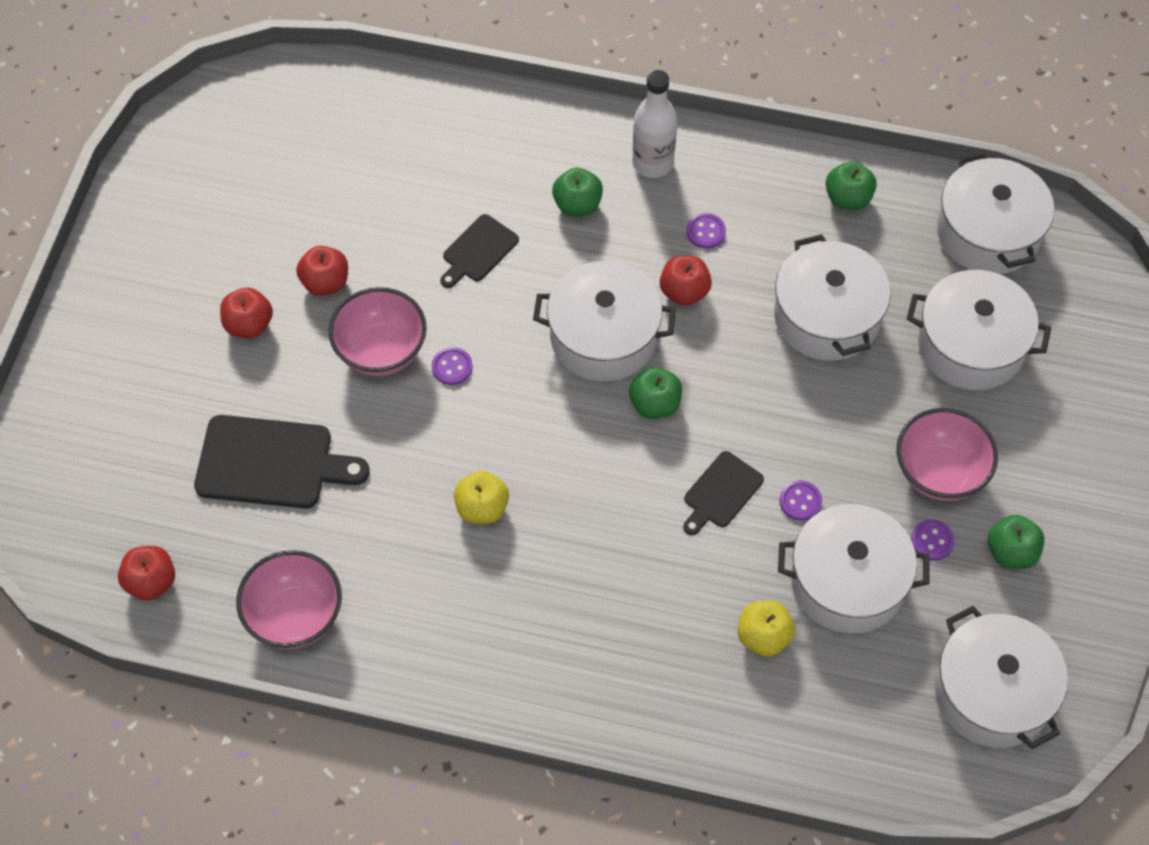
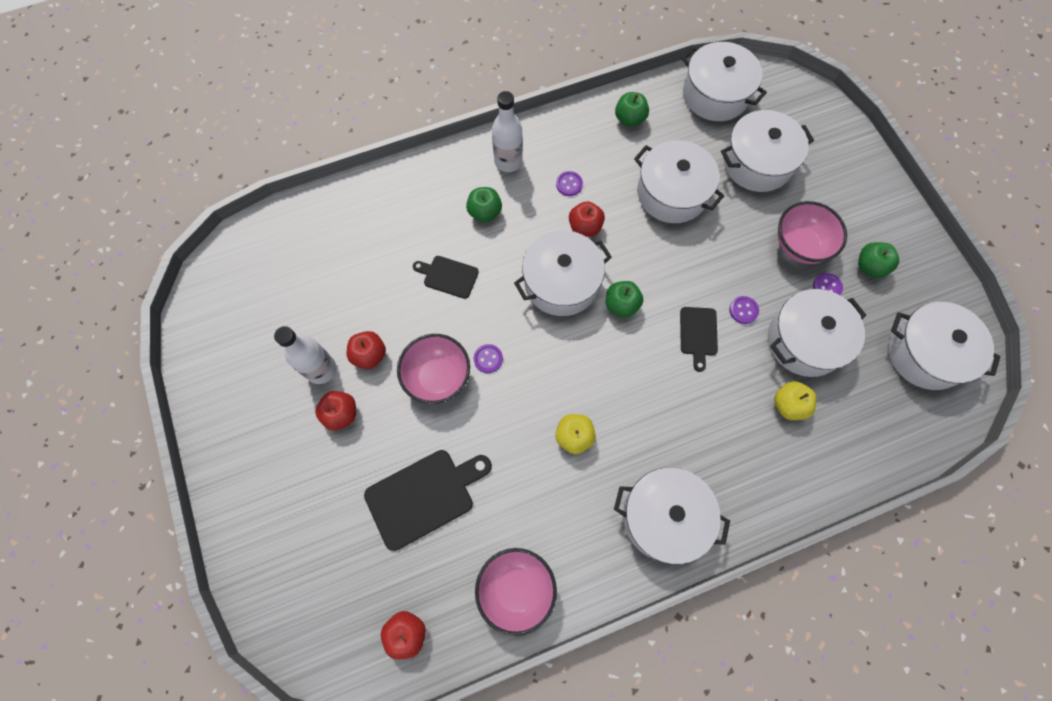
camera: 35 degrees left, 10 degrees up
(262, 266) = (321, 369): none -> white bottle
(478, 251) = (448, 276): black cutting board -> black cutting board turned 105 degrees clockwise
(514, 655) = (664, 517): none -> white pot

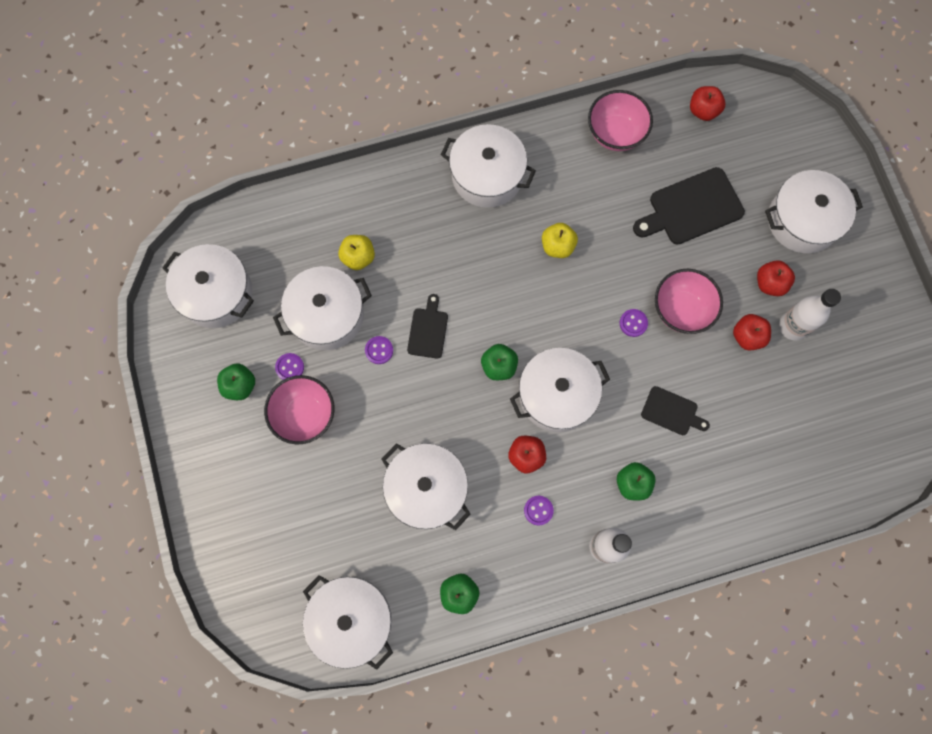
camera: 175 degrees left, 5 degrees up
(757, 163) = (324, 520): white pot -> white pot (802, 220)

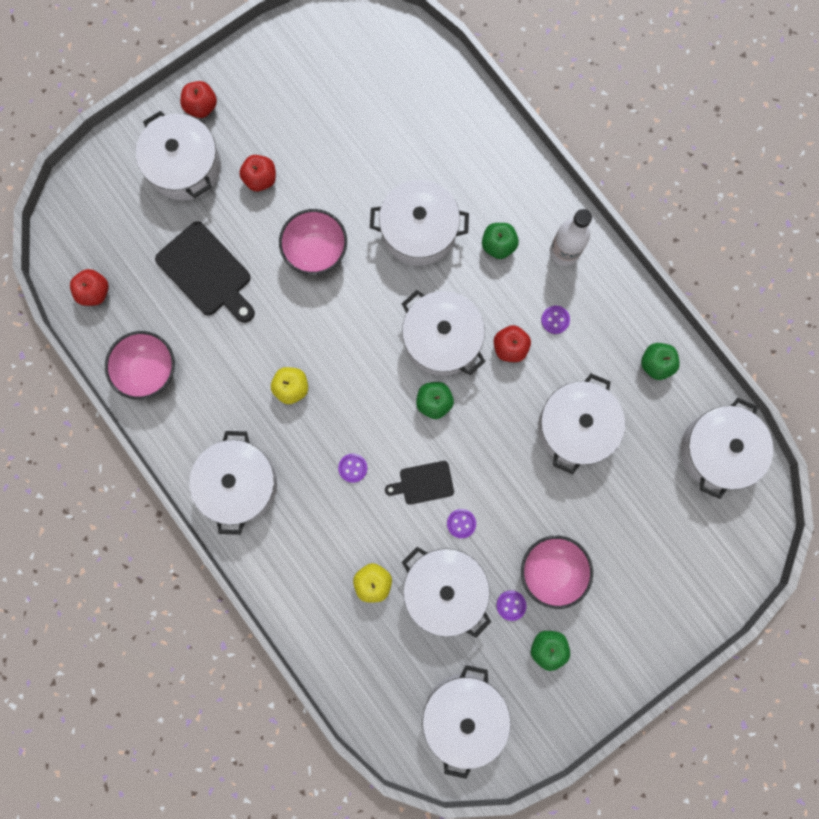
camera: 110 degrees left, 5 degrees up
(633, 323) = (345, 291): purple button -> purple button (353, 468)
(672, 412) = (419, 231): black cutting board -> white pot
(747, 336) = (321, 185): red apple -> red apple (201, 107)
(793, 326) = (296, 147): white bottle -> none

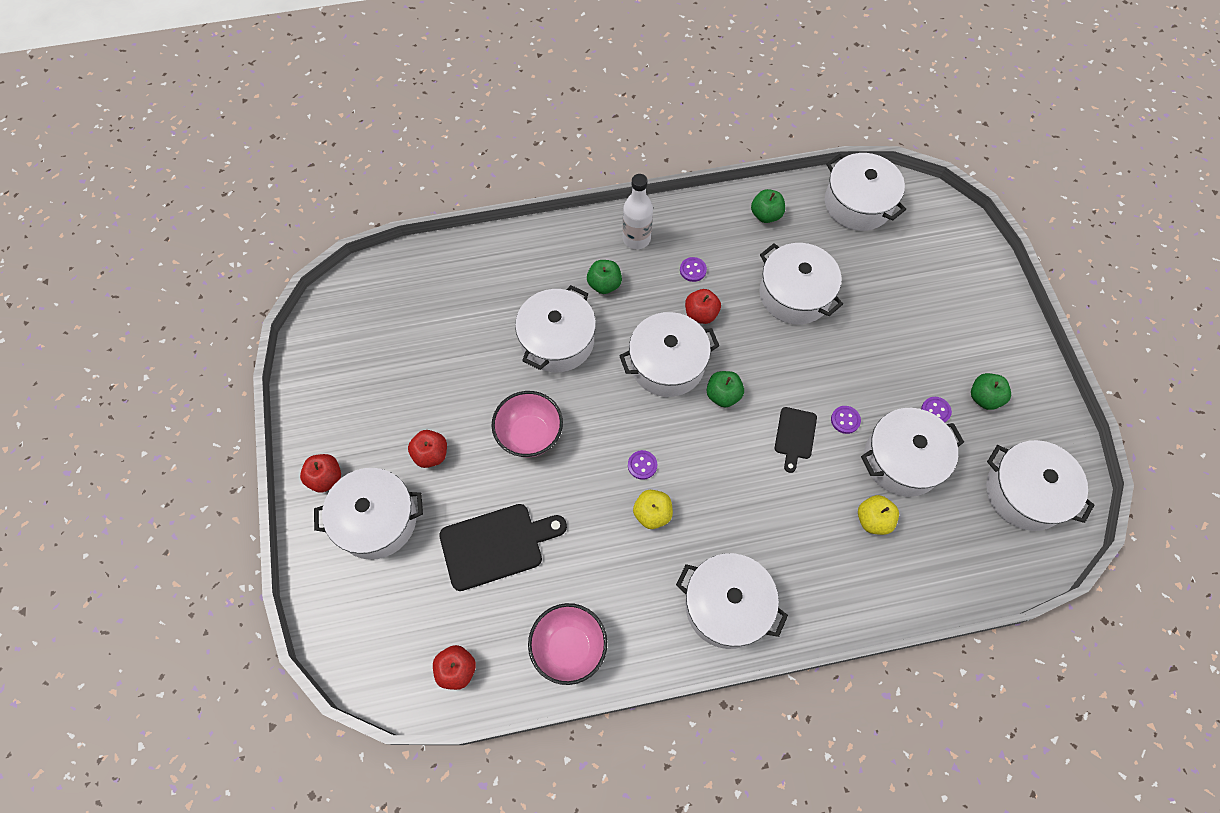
camera: 65 degrees left, 15 degrees down
(353, 468) = (755, 491): purple button -> purple button (642, 465)
(551, 570) = (915, 365): pink bowl -> none

